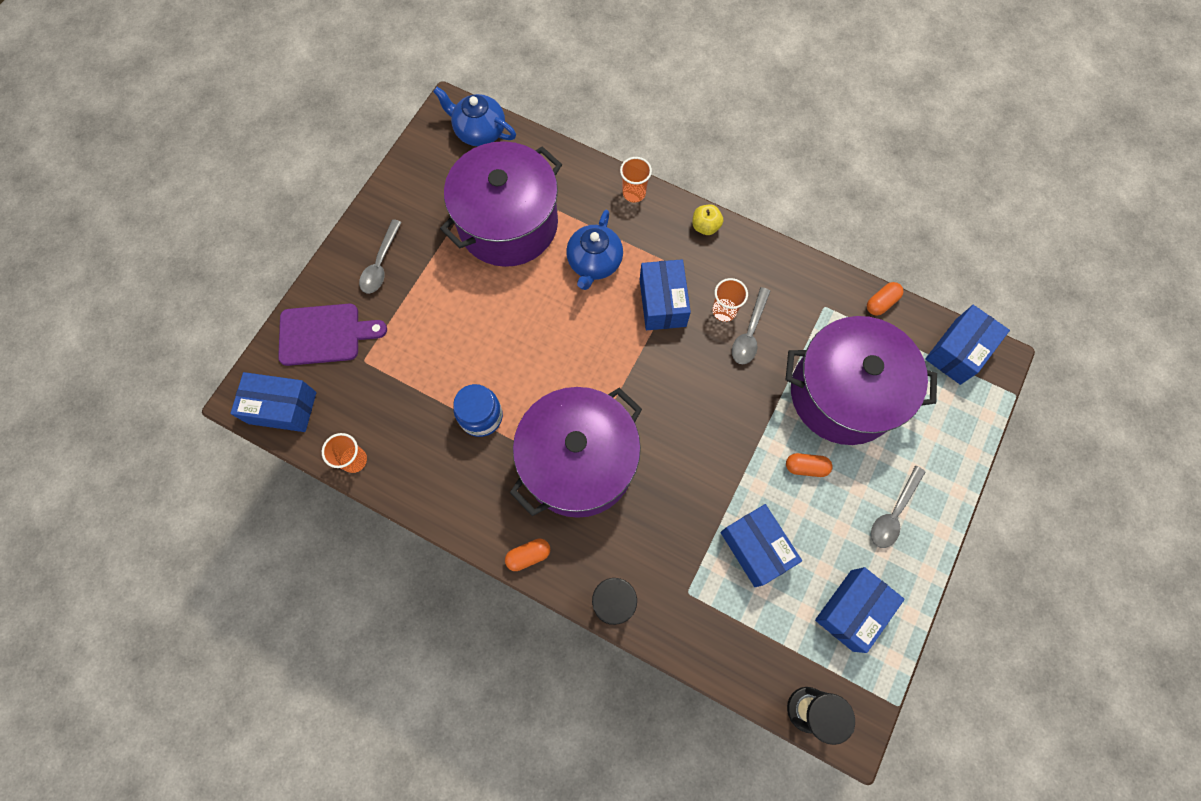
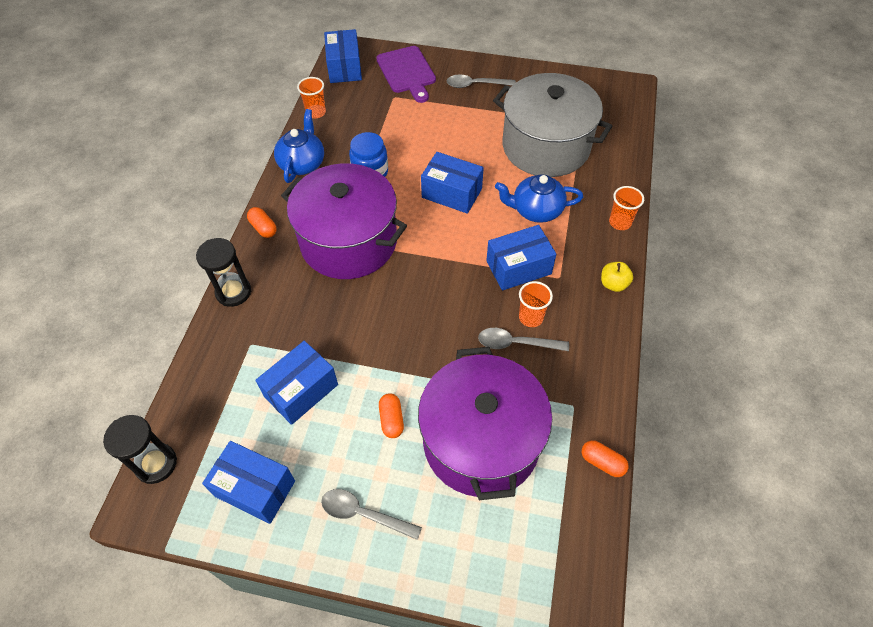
camera: 75 degrees right, 15 degrees down
(479, 131) = (622, 108): blue teapot -> blue teapot (302, 163)
(508, 223) = (546, 146): purple pot -> grey pot
(958, 351) = (576, 558): blue box -> blue box (451, 193)

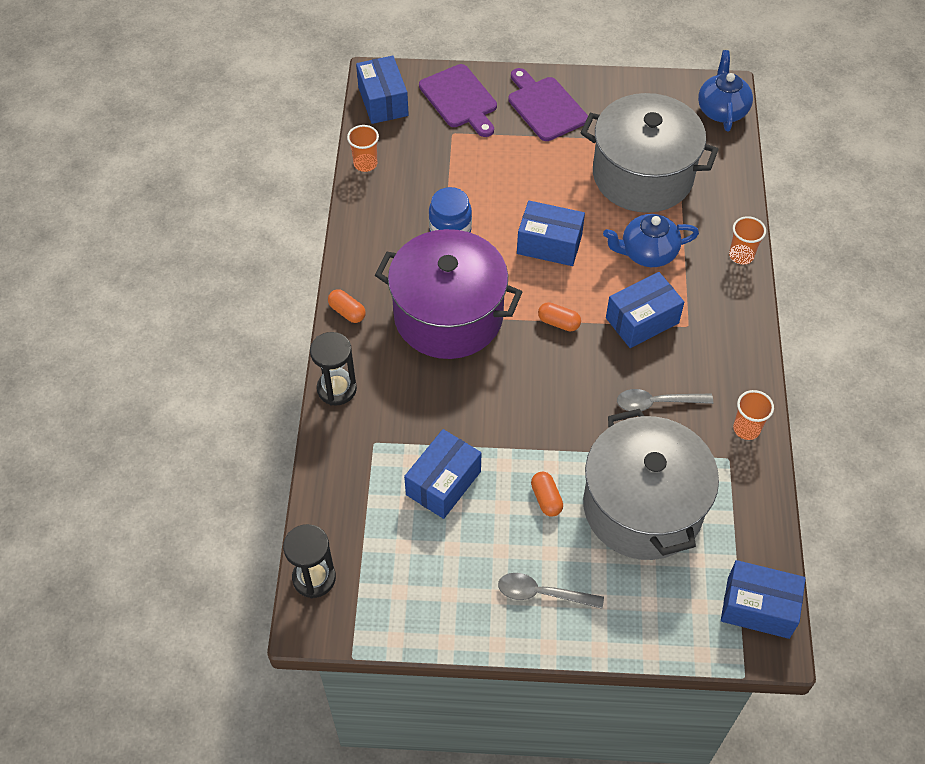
camera: 10 degrees left, 0 degrees up
(255, 488) = (425, 586): blue box -> blue box (758, 607)
(302, 163) = (368, 229): blue teapot -> blue teapot (722, 110)
(475, 85) = (545, 107): grey spoon -> purple cutting board
(481, 441) = (642, 507): purple pot -> grey pot
(531, 317) = (666, 373): orange cup -> orange cup (746, 429)
(602, 462) = (767, 509): orange capsule -> orange capsule (558, 322)
(613, 284) = (746, 325): yellow apple -> none

